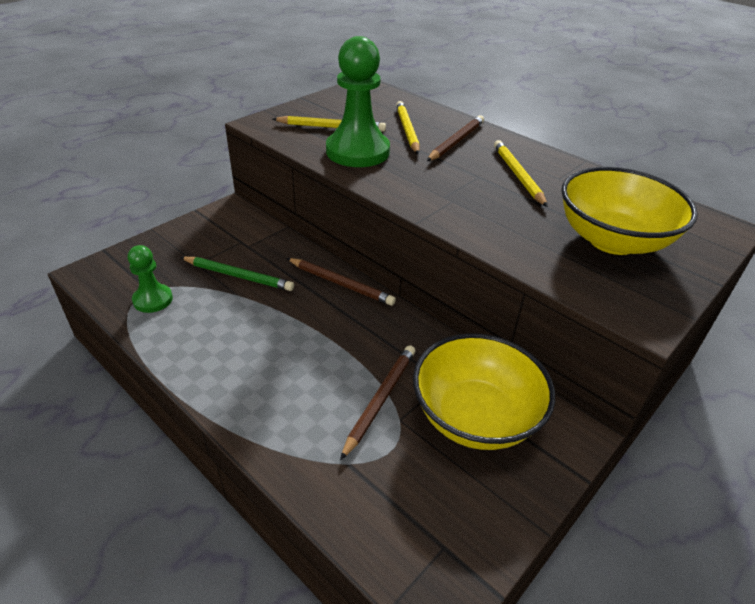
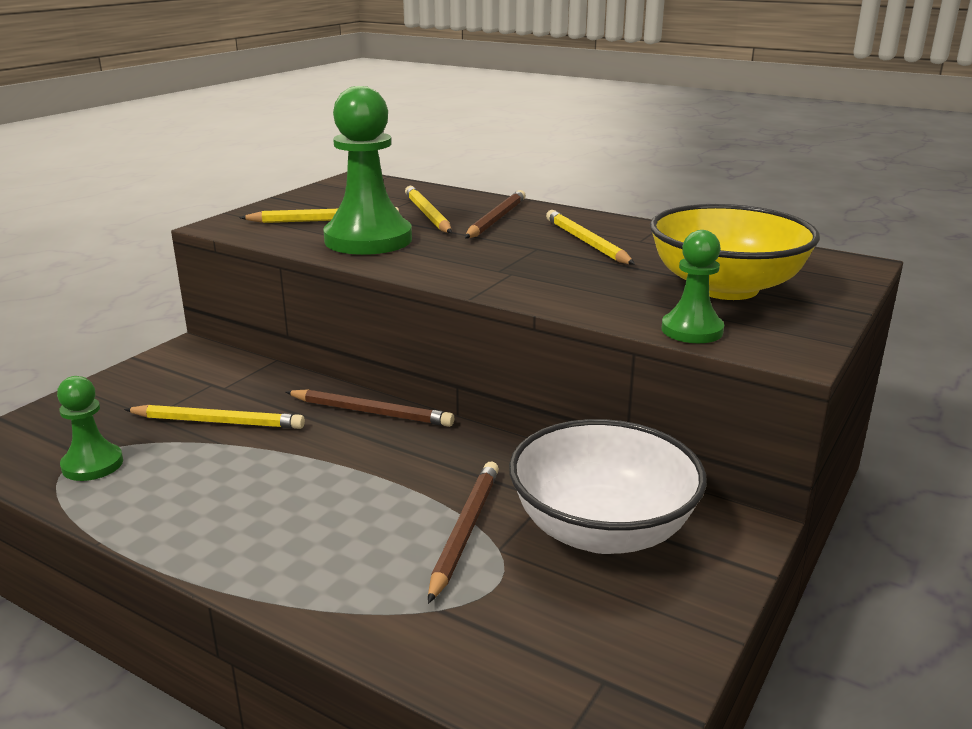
camera: 10 degrees left, 15 degrees down
(238, 276) = (218, 422): green pencil -> yellow pencil
(475, 417) = (602, 530): yellow bowl -> white bowl
(573, 283) = (692, 330): none -> green pawn

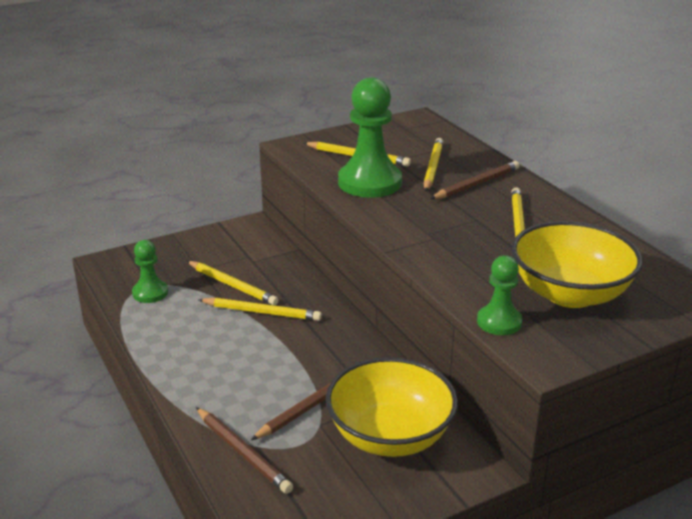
camera: 30 degrees right, 5 degrees up
(290, 441) = (262, 312): none -> yellow pencil
(371, 412) = (324, 307): brown pencil -> brown pencil (243, 452)
(602, 530) = (390, 436): white bowl -> yellow bowl

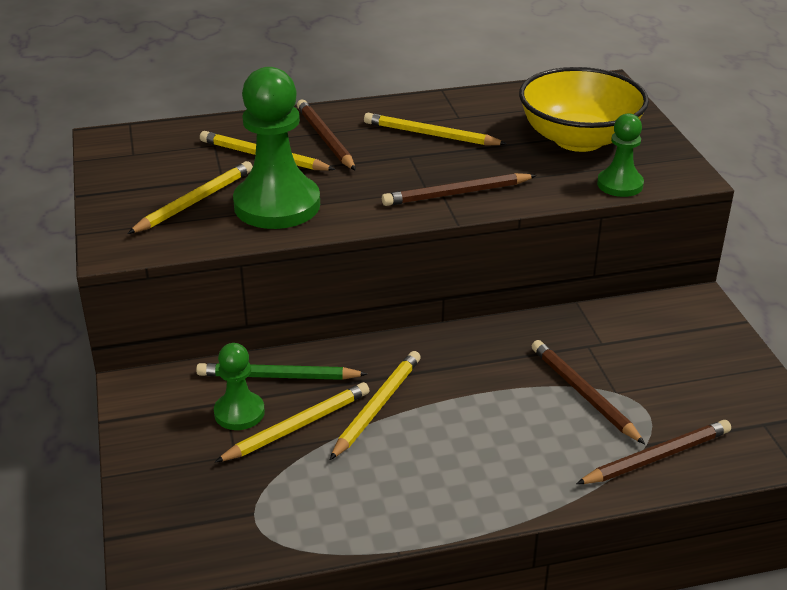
camera: 75 degrees left, 5 degrees up
(150, 293) = (277, 514): green pawn -> green pawn (239, 413)
(280, 269) = (278, 376): none -> green pencil
(390, 436) = (643, 346): yellow bowl -> none
(429, 246) = (456, 194): none -> brown pencil

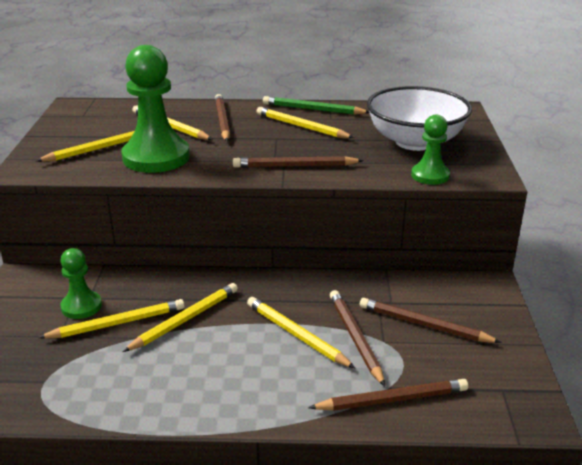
camera: 15 degrees right, 5 degrees down
(278, 376) = (125, 286): green pencil -> green pencil (313, 109)
(516, 402) = (296, 335): none -> yellow pencil
(578, 139) = (415, 142): yellow bowl -> white bowl
(650, 364) = (424, 325): none -> brown pencil

